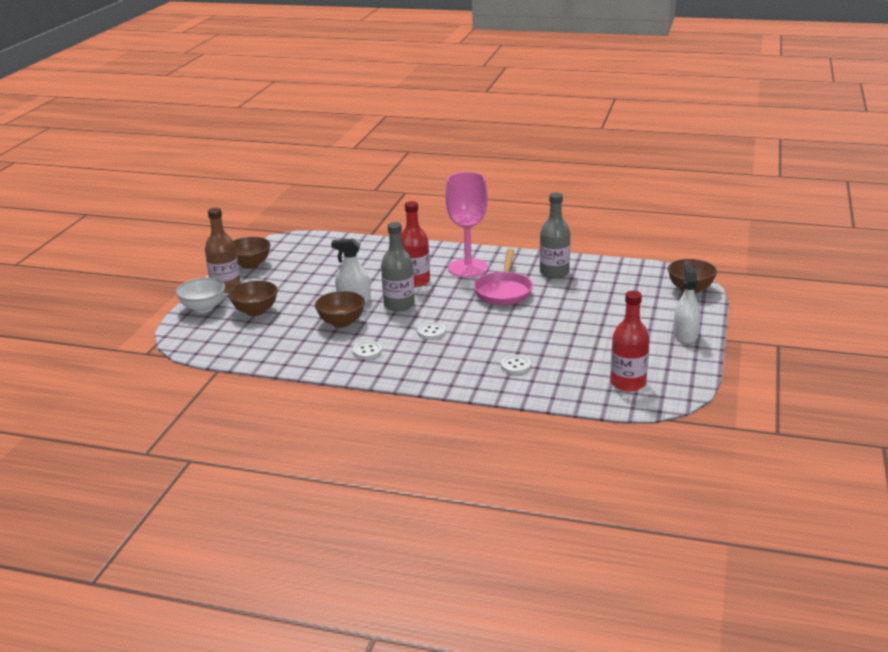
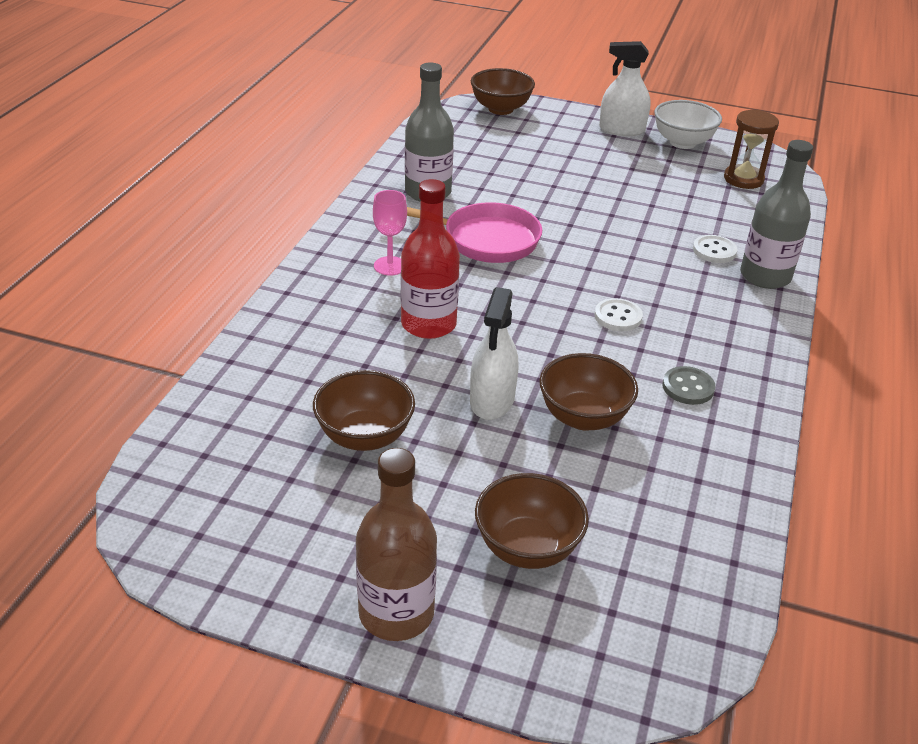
camera: 90 degrees left, 10 degrees up
(203, 308) = (502, 650): white bowl -> white bowl (682, 142)
(250, 264) = (275, 572): brown bowl -> brown bowl (364, 436)
(367, 351) = (688, 387): white button -> grey button
(399, 305) = (518, 346): grey bottle -> grey bottle (765, 276)
(468, 268) = (390, 266): pink goblet -> pink goblet, size x0.46
(628, 383) = (743, 179): red bottle -> brown hourglass

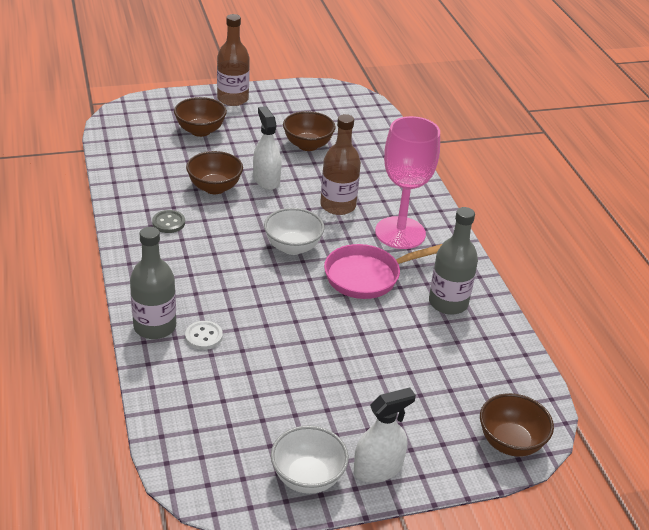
camera: 145 degrees right, 0 degrees up
(390, 266) = (400, 233): pink goblet -> pink goblet, size x2.17
(428, 324) = (338, 206): red bottle -> brown bottle
(540, 297) = (293, 247): none -> white bowl
(618, 317) = (236, 252): white button -> none
(743, 179) = (220, 443): brown hourglass -> none

